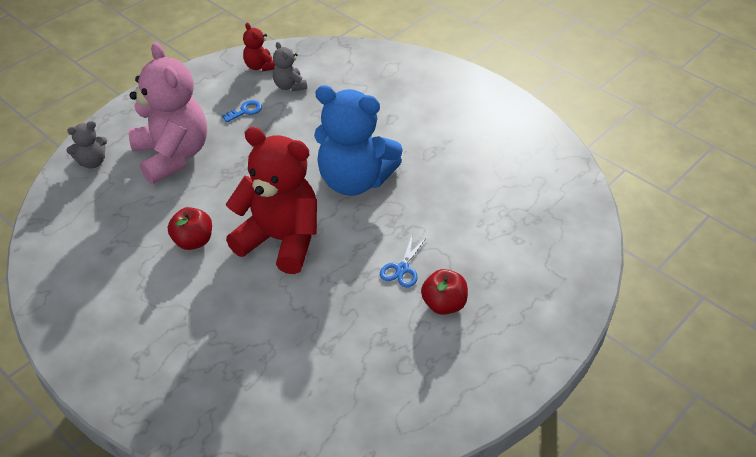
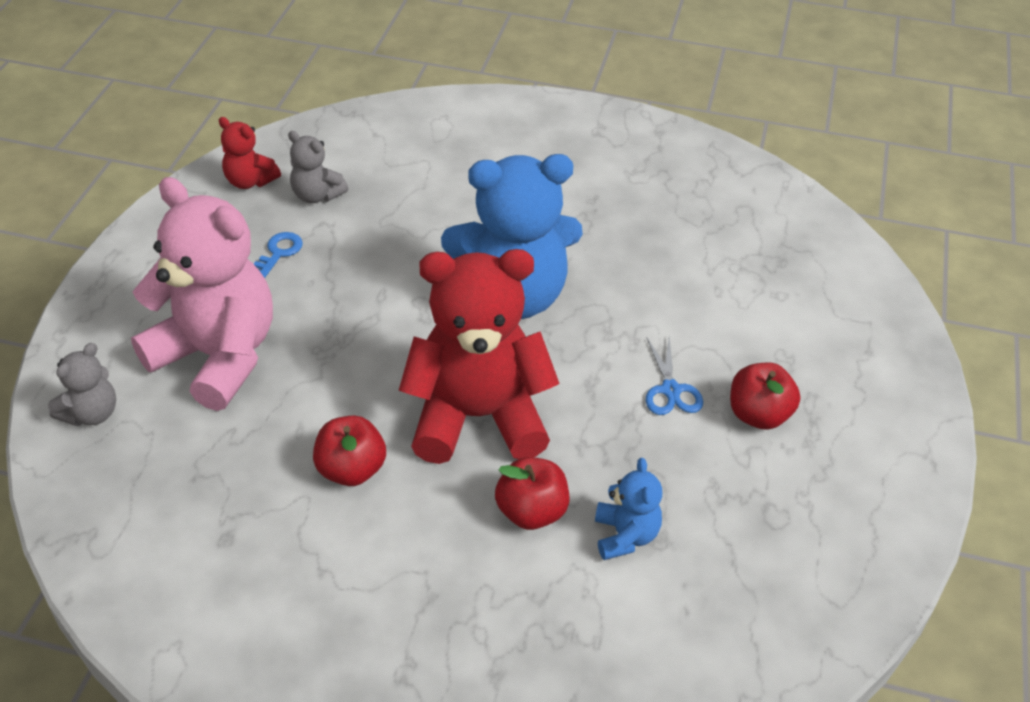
camera: 30 degrees left, 0 degrees up
(268, 303) = (531, 512): none -> red apple
(309, 338) = (625, 535): none -> blue teddy bear

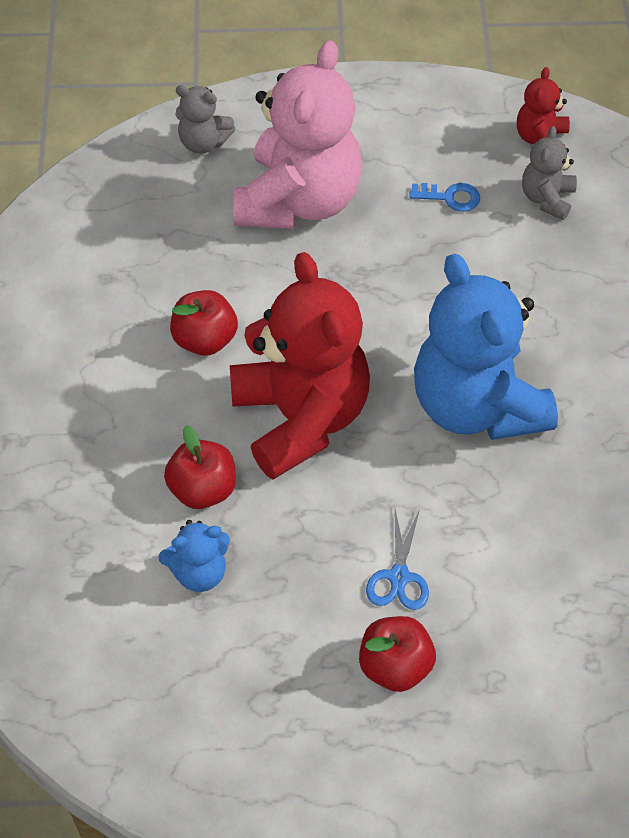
camera: 75 degrees right, 10 degrees up
(671, 390) = (399, 577): blue scissors -> blue scissors turned 60 degrees counterclockwise

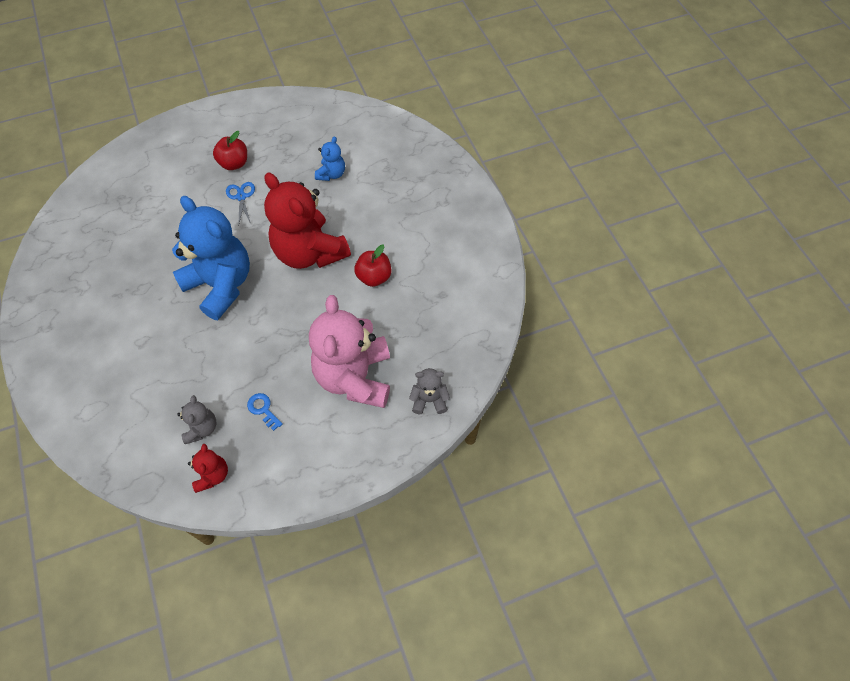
camera: 160 degrees right, 5 degrees up
(199, 572) = (331, 174): blue teddy bear -> blue teddy bear turned 150 degrees clockwise
(202, 489) = (344, 207): red apple -> none
(450, 197) = (263, 409): blue key -> blue key turned 60 degrees clockwise

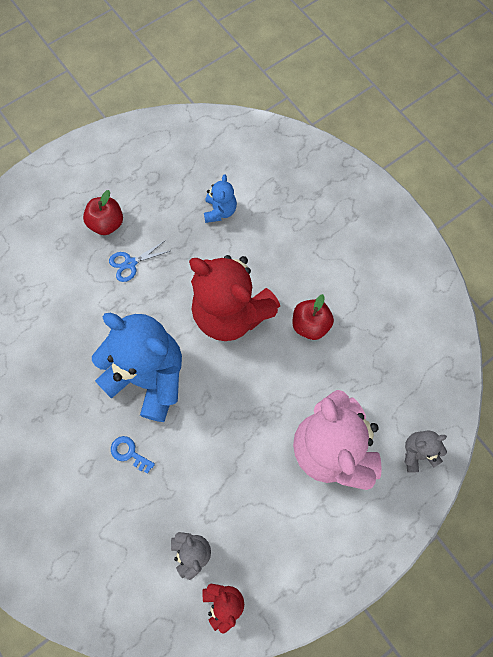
camera: 15 degrees left, 10 degrees up
(241, 197) = (130, 263): blue scissors -> blue scissors turned 90 degrees counterclockwise
(263, 409) = (249, 512): blue key -> blue key (129, 453)

